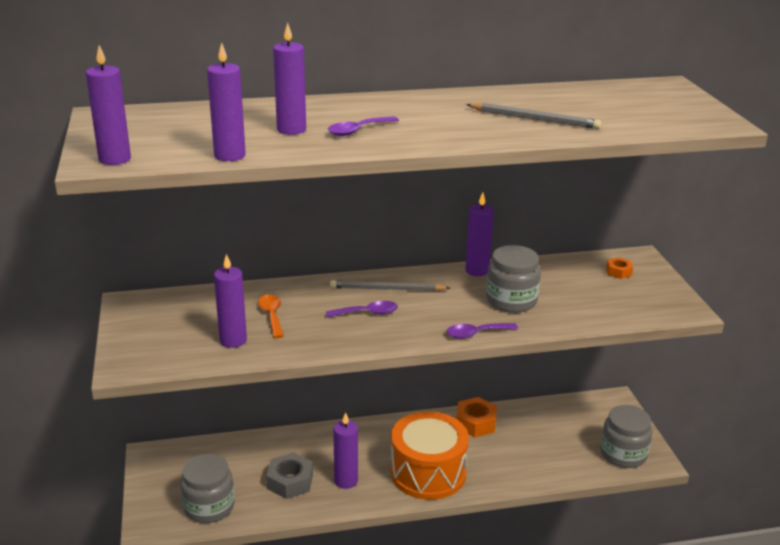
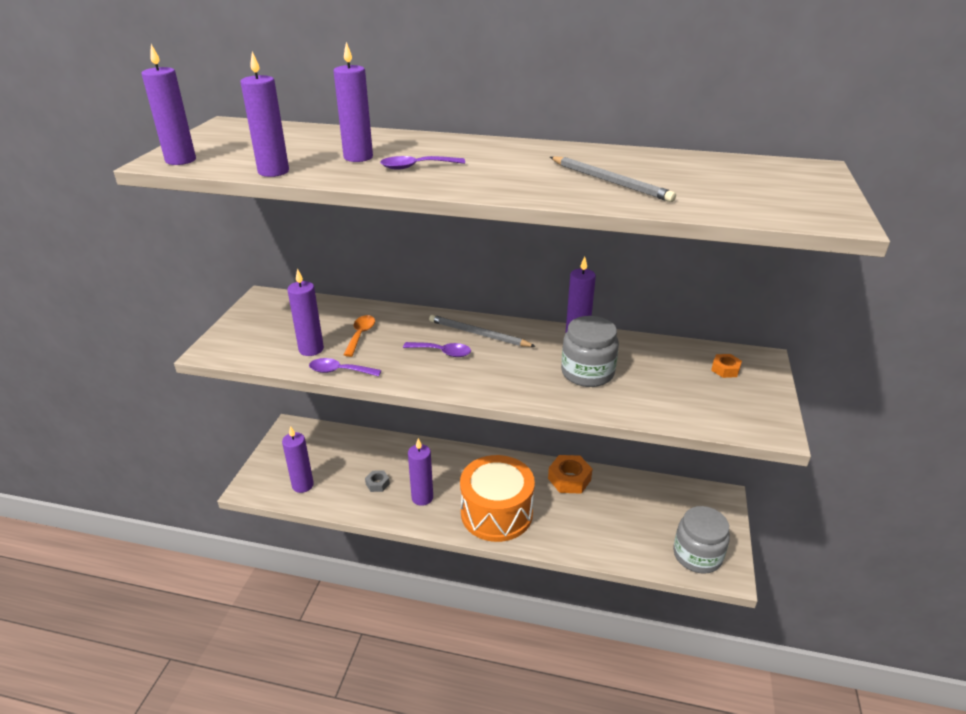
camera: 25 degrees right, 5 degrees up
(209, 507) = (303, 485): grey jar -> purple candle
(290, 482) = (377, 484): grey nut -> grey nut, size x0.55
(476, 334) = (526, 398): purple spoon -> purple spoon (339, 371)

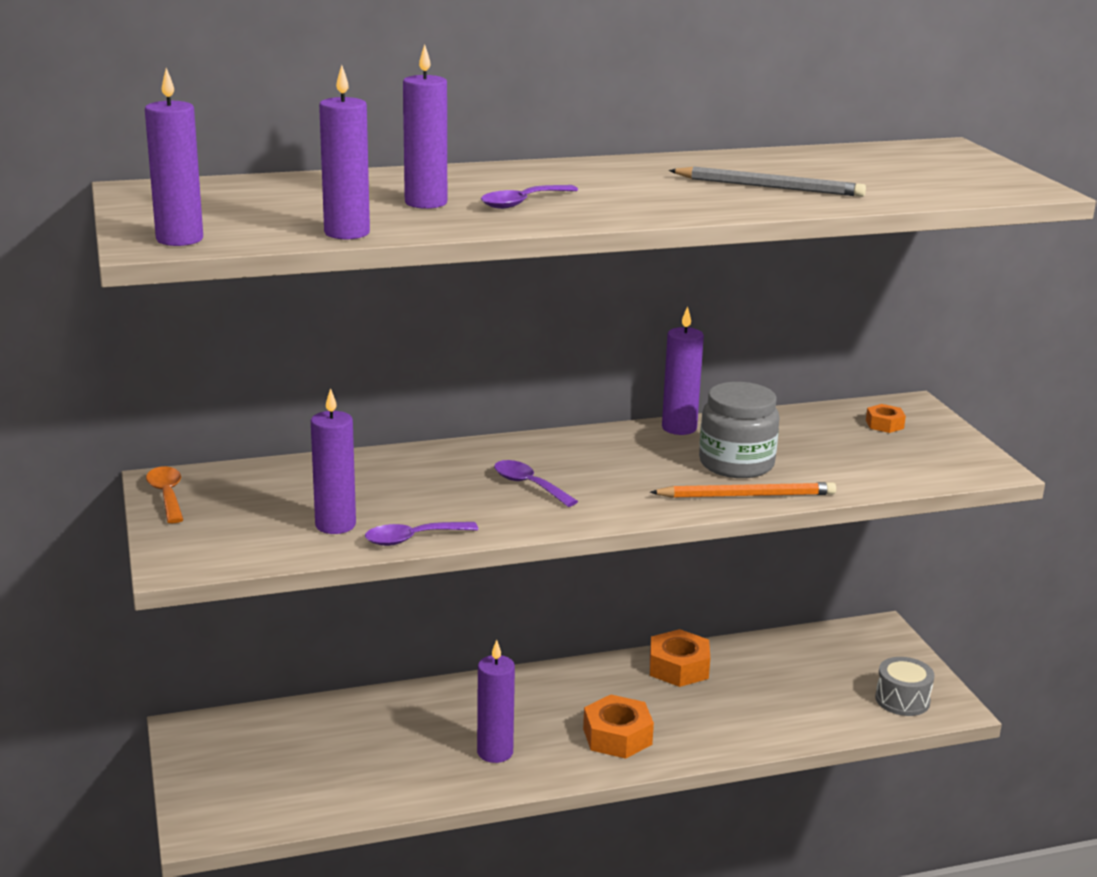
camera: 30 degrees left, 10 degrees down
(303, 485) = (290, 796): purple candle -> none
(360, 335) = (386, 492): orange spoon -> orange spoon (167, 495)
(377, 484) = (410, 757): grey nut -> none
(442, 352) = (528, 485): purple spoon -> purple spoon turned 120 degrees counterclockwise
(478, 334) = (551, 454): grey pencil -> none
(496, 513) = (617, 736): orange drum -> orange nut
(569, 400) = (747, 495): none -> orange pencil
(697, 555) = (902, 700): grey jar -> grey drum

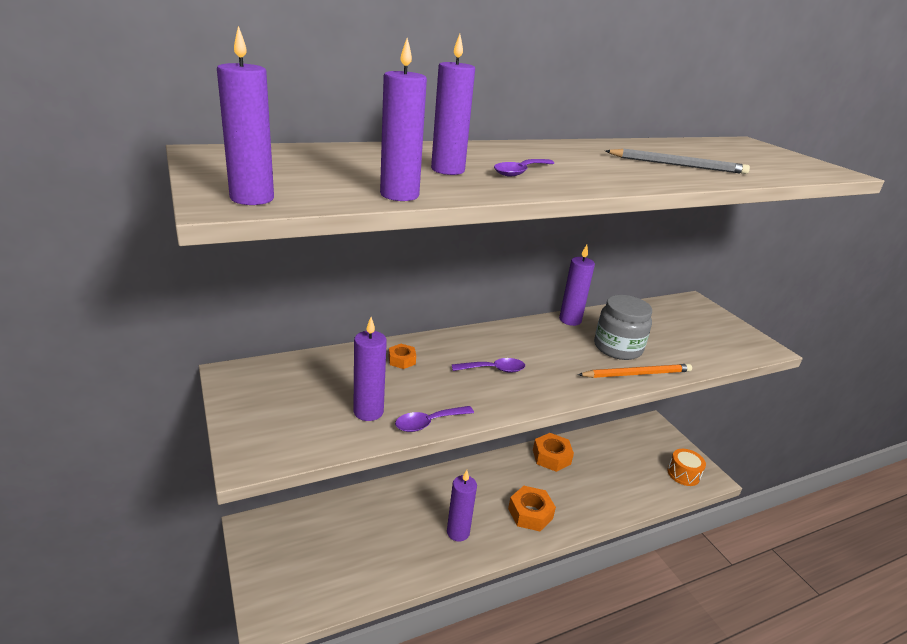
camera: 10 degrees left, 5 degrees up
(167, 495) = (235, 387): orange spoon -> none
(528, 485) = (493, 369): purple spoon -> purple spoon turned 135 degrees clockwise
(884, 424) = (687, 315): orange nut -> orange nut (402, 360)
(902, 700) = (683, 474): grey drum -> orange drum

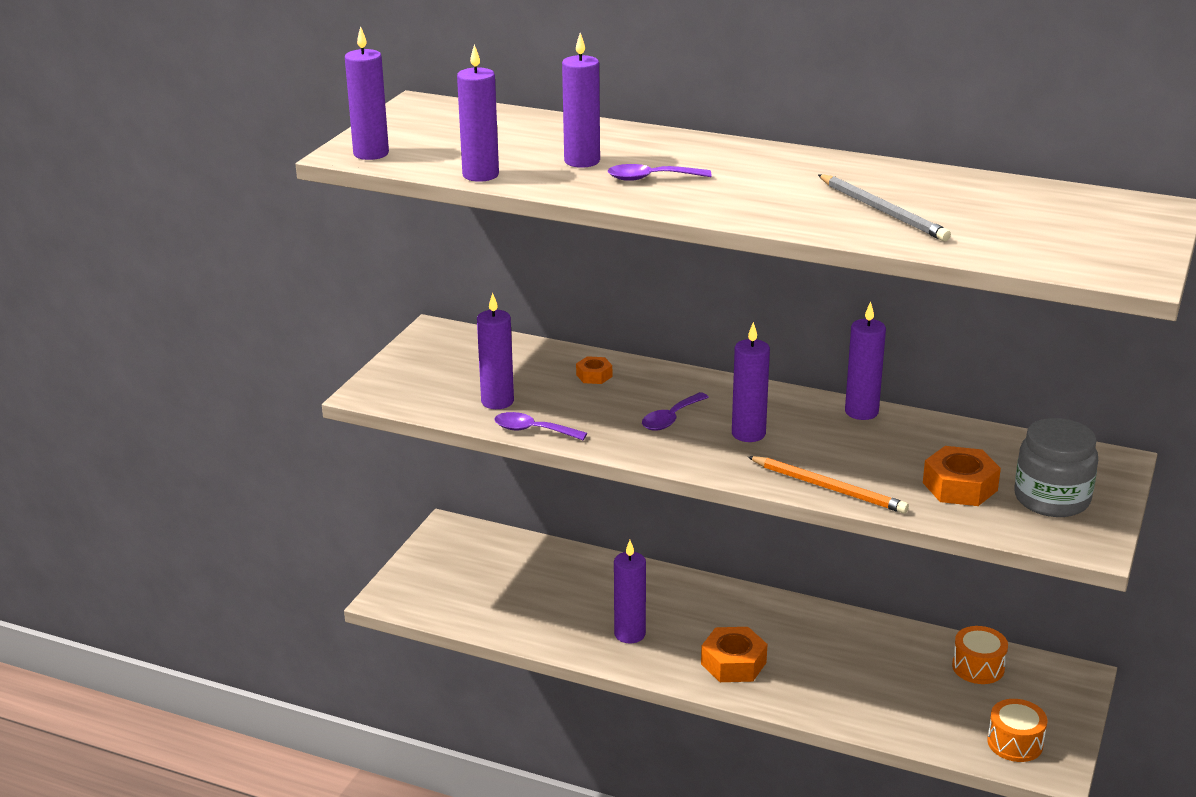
camera: 50 degrees right, 0 degrees up
(493, 369) = (671, 419): purple spoon -> purple spoon turned 90 degrees clockwise
(547, 359) = (748, 434): none -> purple candle
(551, 457) = (849, 632): orange nut -> orange nut (959, 486)
(617, 348) = (862, 459): grey jar -> grey jar (1051, 499)
(619, 442) = (978, 667): none -> orange drum

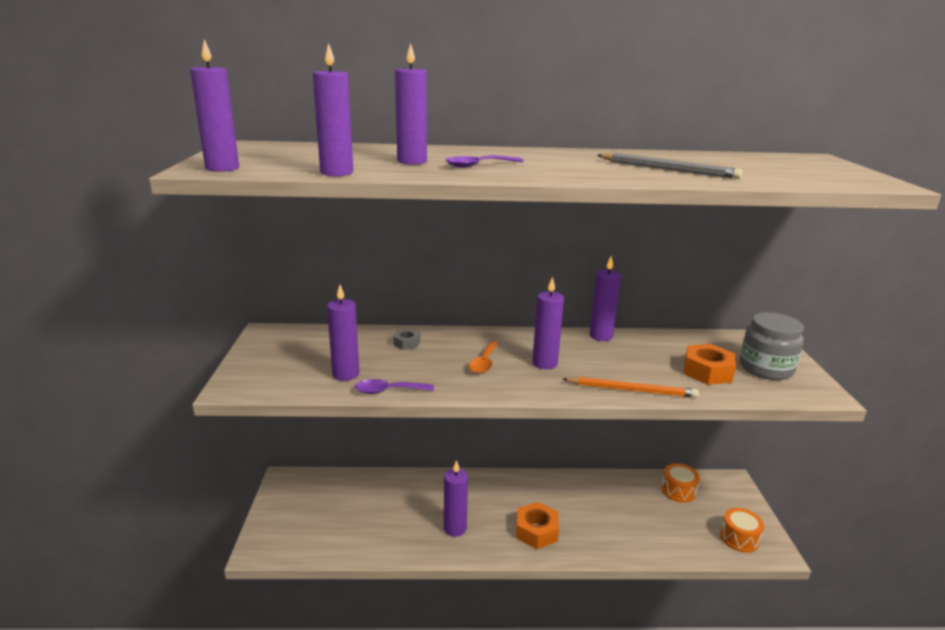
camera: 25 degrees left, 5 degrees down
(594, 375) = (406, 343): orange nut -> grey nut
(671, 419) = (484, 363): purple spoon -> orange spoon

